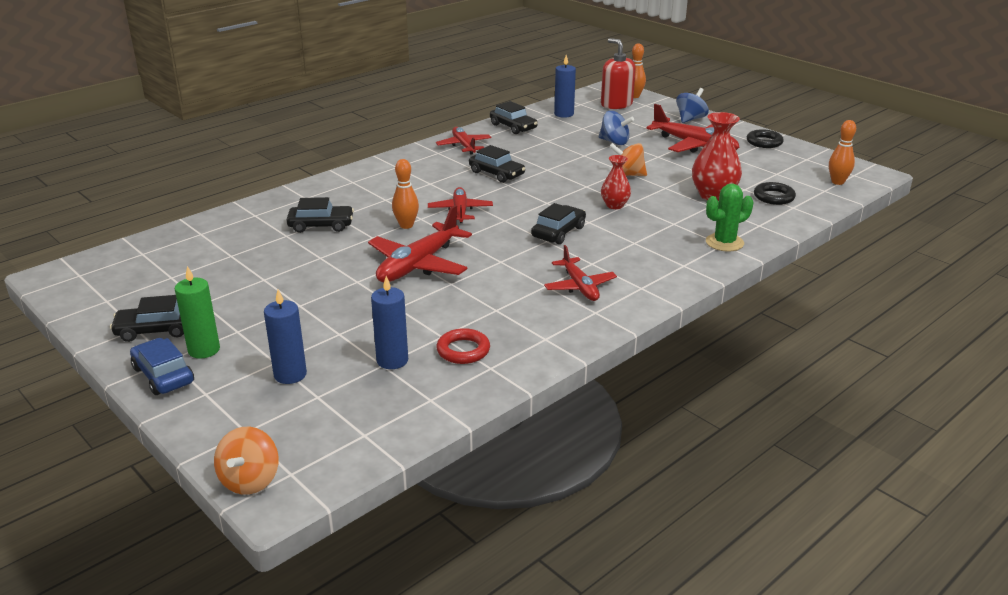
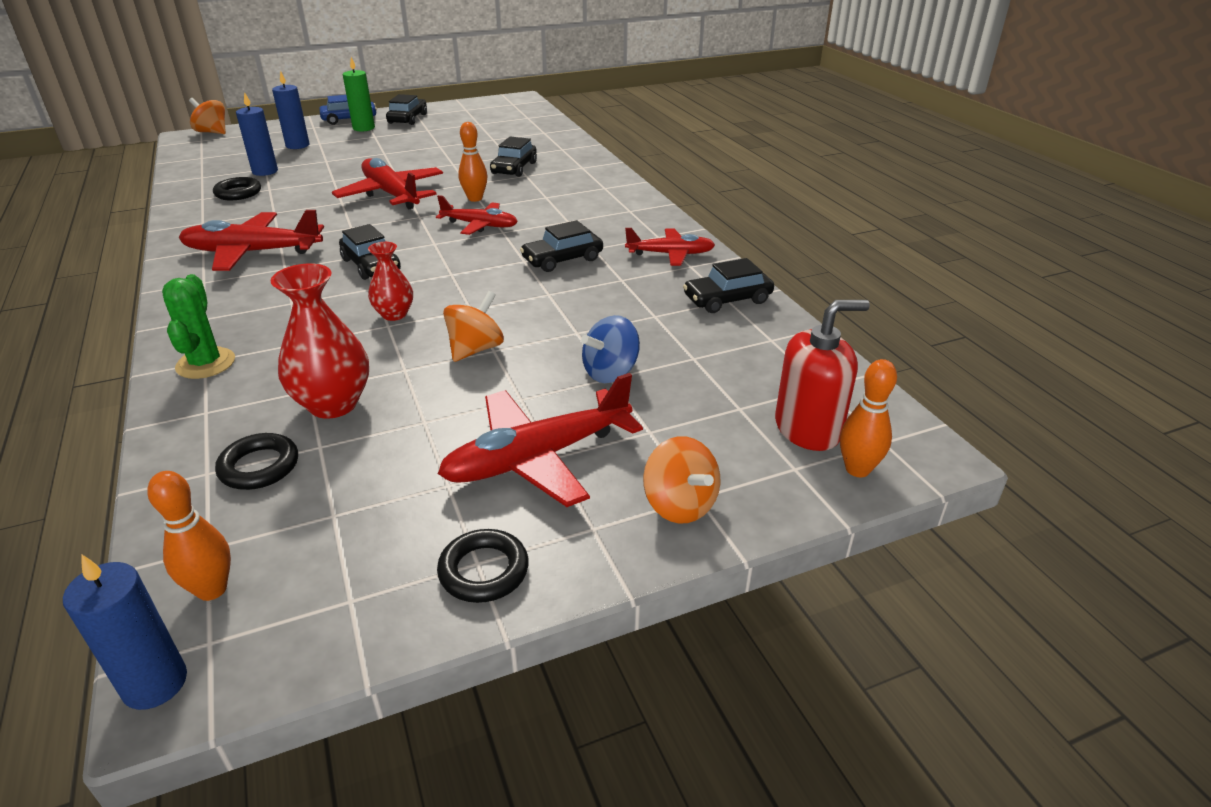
camera: 110 degrees right, 5 degrees up
(463, 350) = (238, 193): red ring -> black ring
(564, 114) = (770, 355): blue candle -> blue candle (155, 683)
(579, 286) = (253, 252): red plane -> red plane, size x1.59
(690, 119) = (679, 505): blue spinning top -> orange spinning top

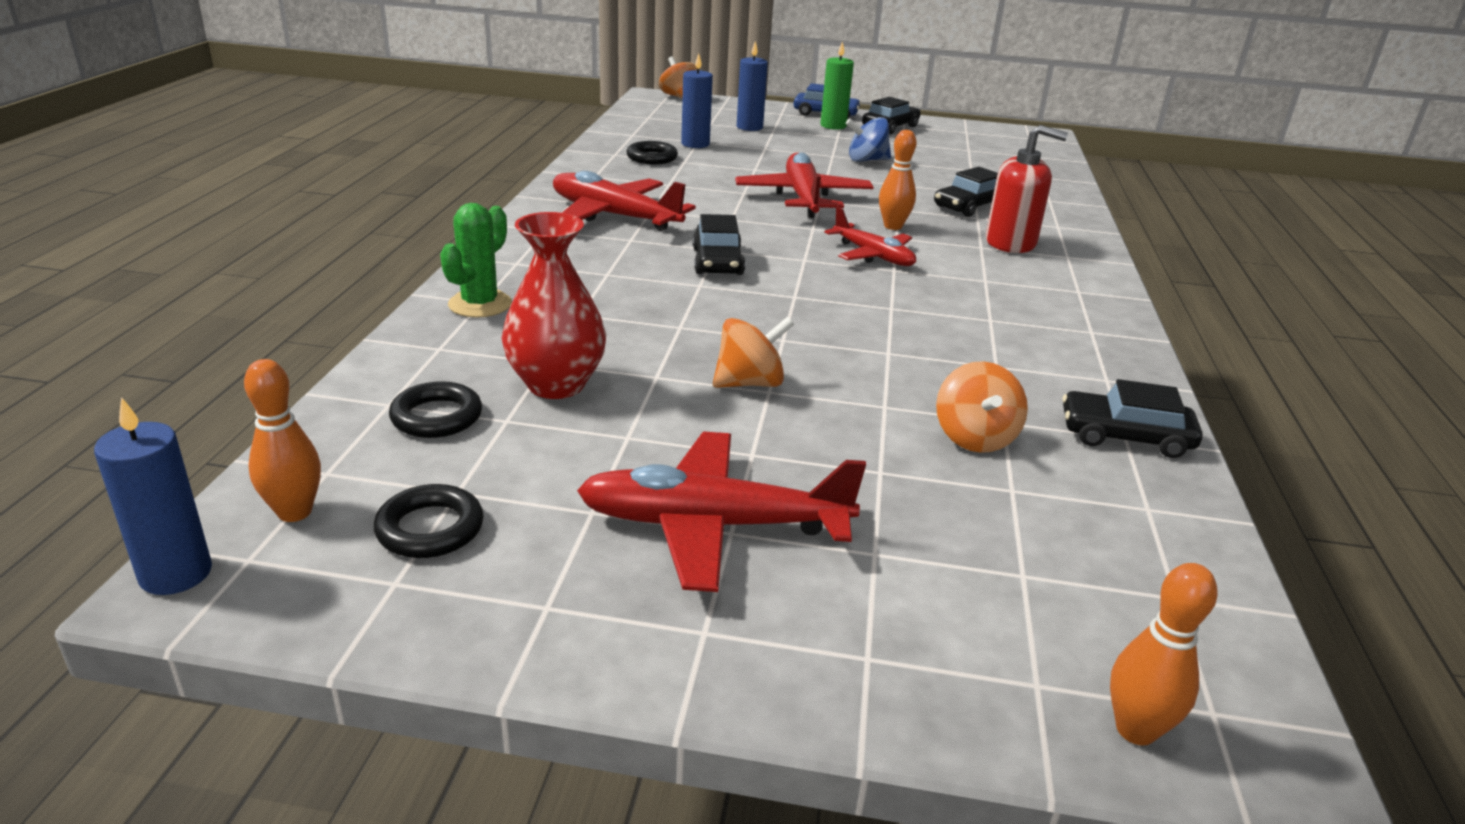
camera: 30 degrees right, 5 degrees down
(394, 314) = (696, 318): red vase -> none
(484, 571) = (545, 618): black ring -> black ring (430, 529)
(562, 259) = (940, 320): black car -> none
(610, 372) = (886, 466): blue spinning top -> blue spinning top (866, 160)
(670, 254) = (1090, 357): red plane -> none
(679, 505) = (834, 655): orange spinning top -> orange spinning top (974, 438)
(808, 428) = (1103, 642): red soap dispenser -> red soap dispenser (1010, 243)

